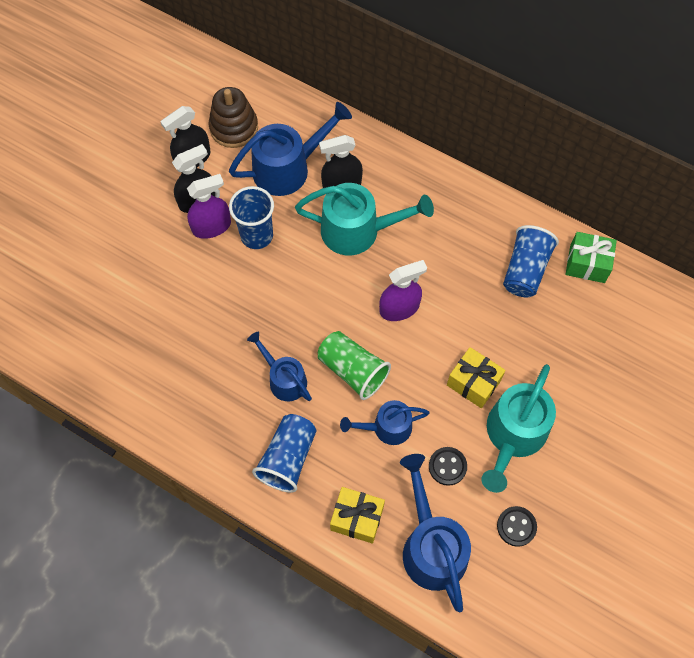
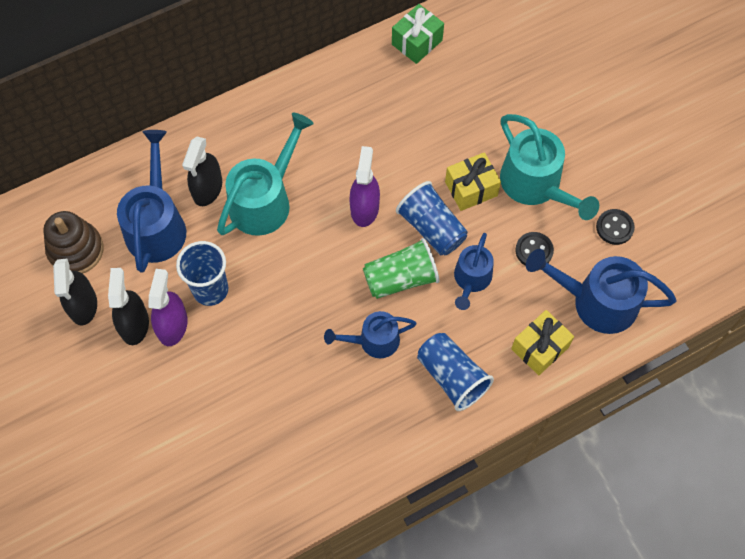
camera: 60 degrees left, 0 degrees up
(525, 270) = (392, 90): blue cup -> blue cup (431, 228)

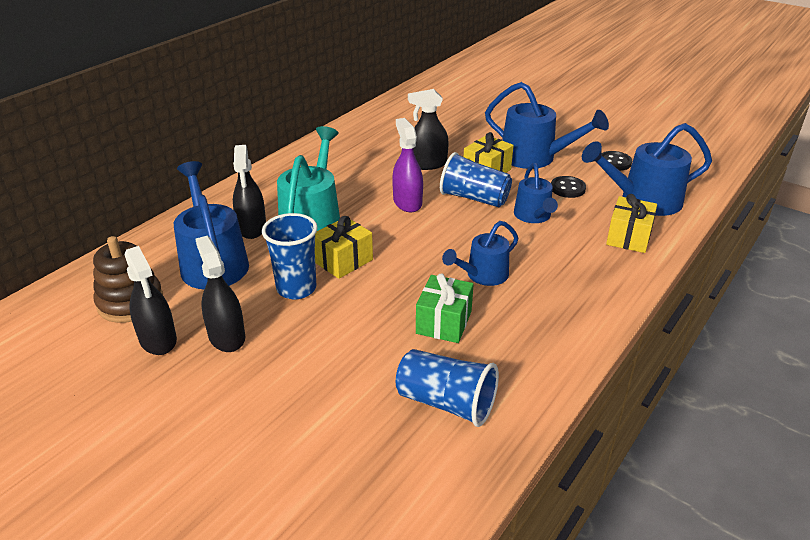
camera: 25 degrees left, 30 degrees down
(172, 325) = (271, 325): purple spray bottle -> none
(265, 269) = (343, 260): none -> yellow gift
(401, 278) = (473, 232): green cup -> none
(417, 42) = (380, 117): green gift -> green gift (444, 322)
(418, 152) = (427, 164): none -> black spray bottle
(452, 377) = (574, 276): blue cup -> blue cup (446, 403)
(536, 185) = (535, 158): turquoise watering can -> blue watering can

